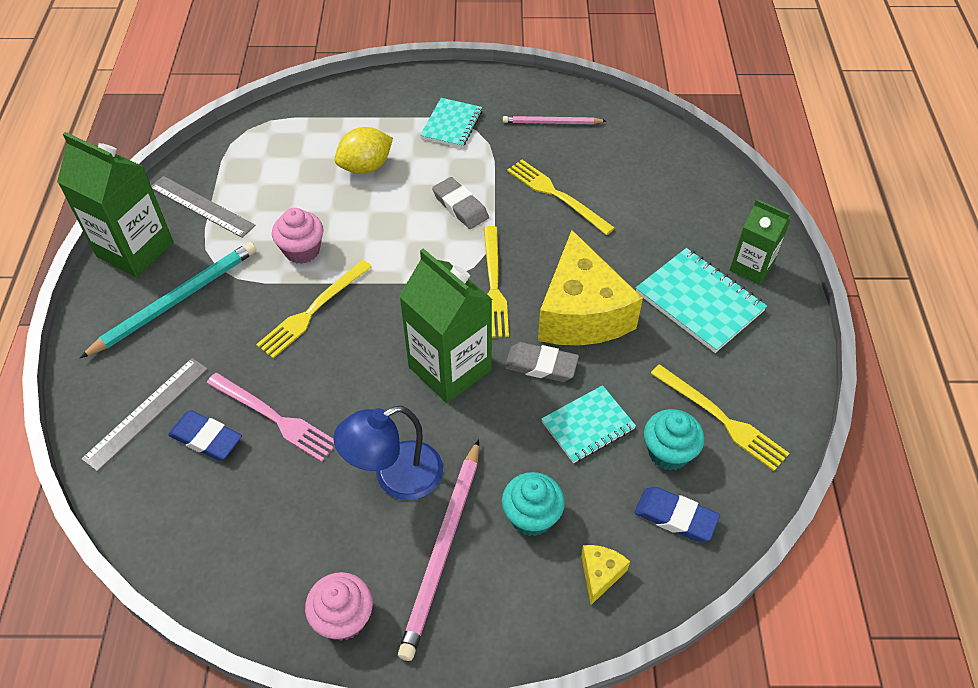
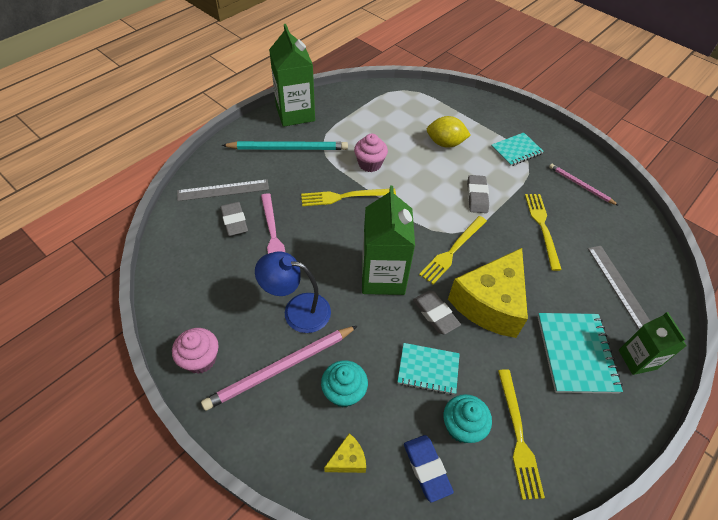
camera: 40 degrees right, 0 degrees up
(202, 206) = (344, 112): grey ruler -> grey ruler (618, 286)
(206, 438) = (234, 221): blue eraser -> grey eraser

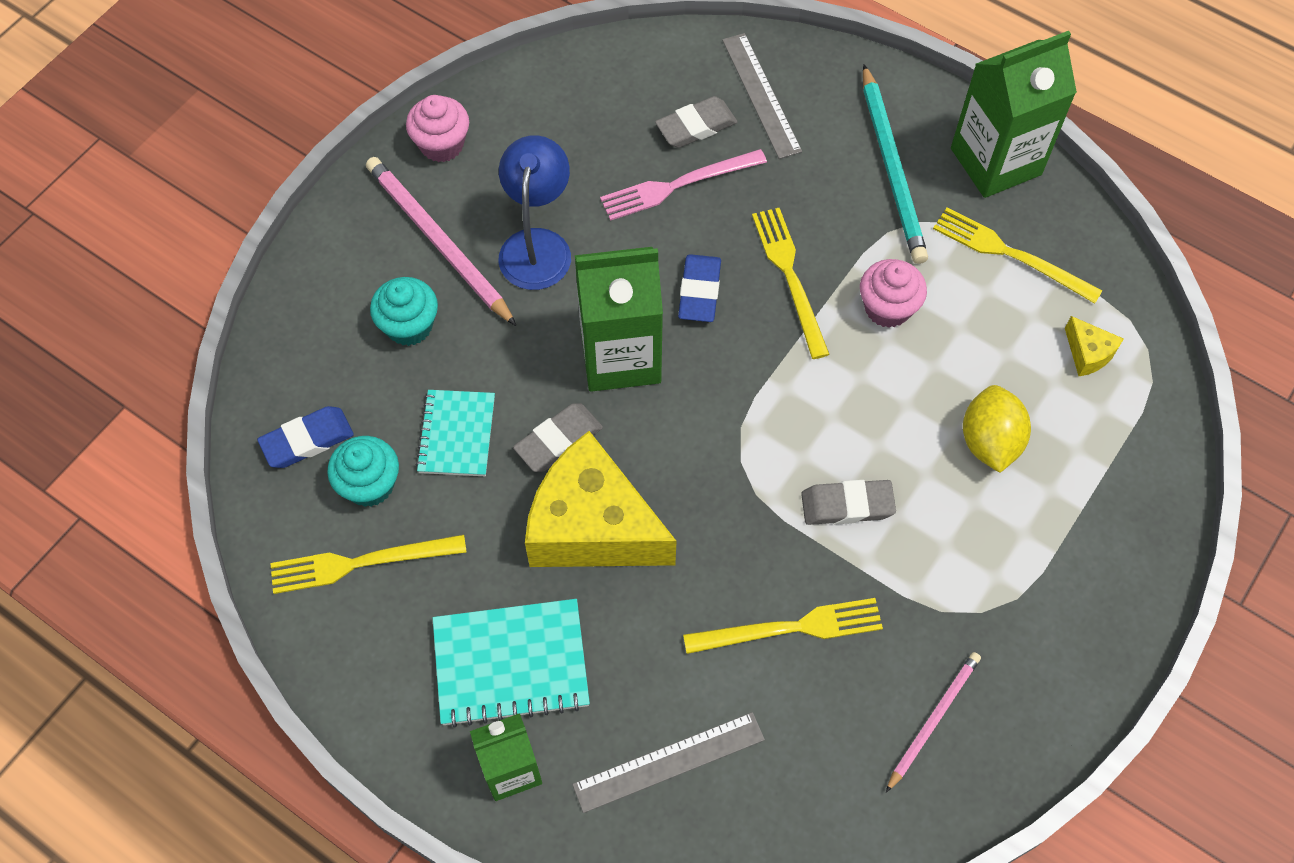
camera: 85 degrees right, 10 degrees up
(346, 235) = (699, 291): none -> blue eraser
(348, 459) = (314, 343): yellow cheese -> yellow cheese (1088, 353)
(453, 251) = (698, 464): yellow fork -> yellow fork (1010, 254)
(516, 150) = (1010, 588): turquoise notebook -> none

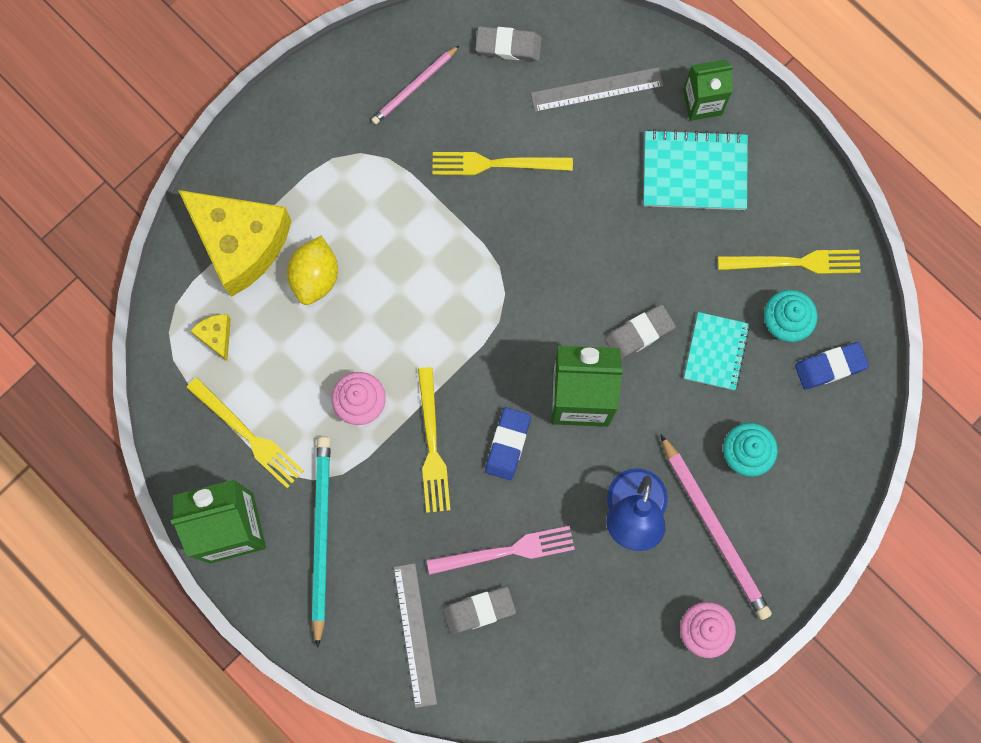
camera: 170 degrees left, 15 degrees up
(592, 526) = (623, 261): yellow cheese -> yellow cheese (241, 243)
(847, 505) = (434, 246): grey eraser -> grey eraser (508, 46)

